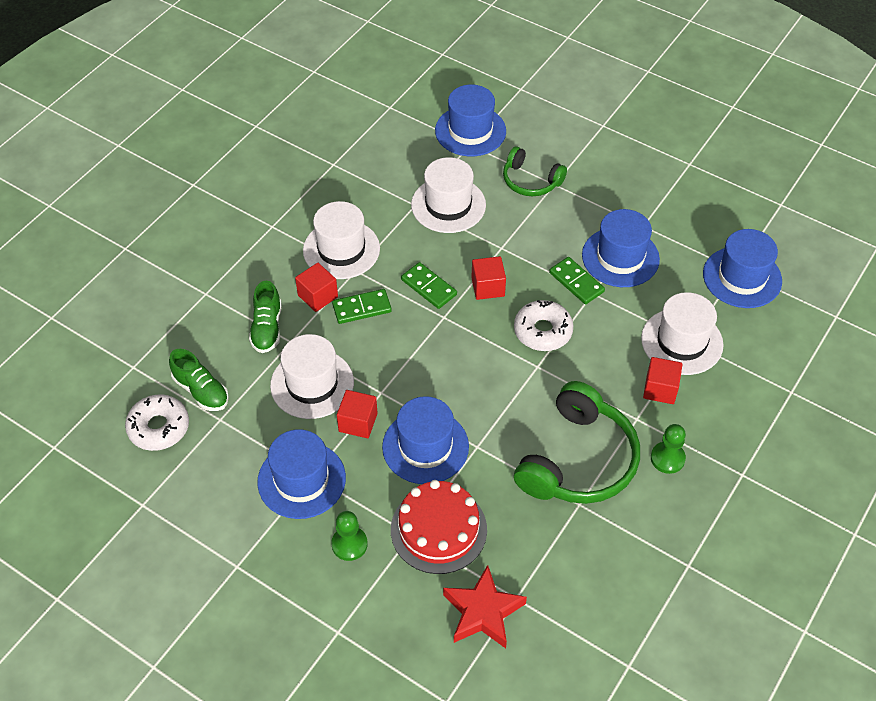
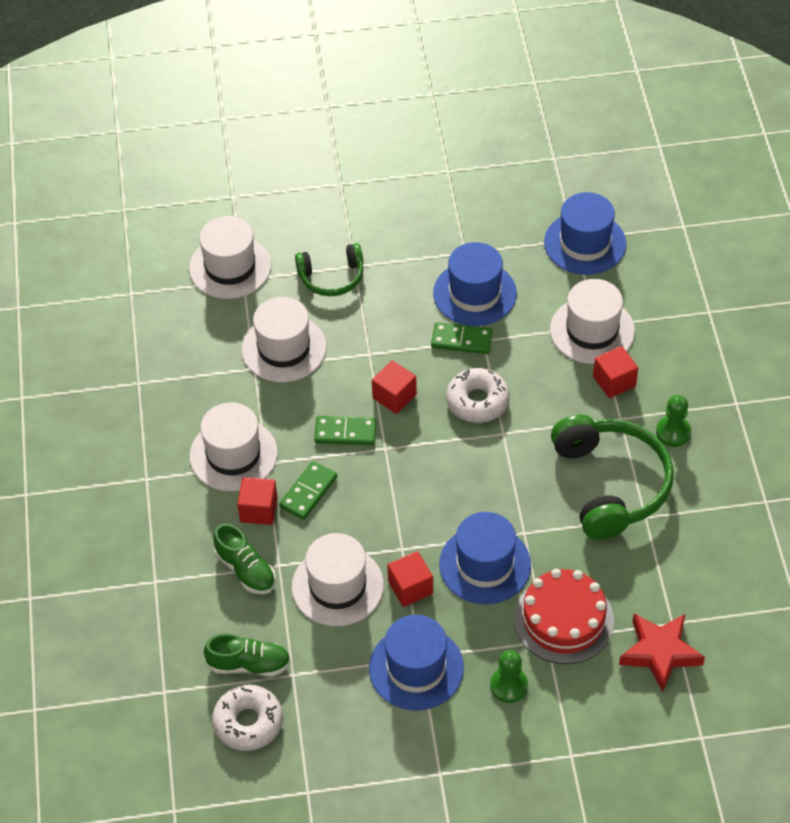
camera: 40 degrees left, 0 degrees up
(470, 131) = (230, 267): blue hat -> white hat

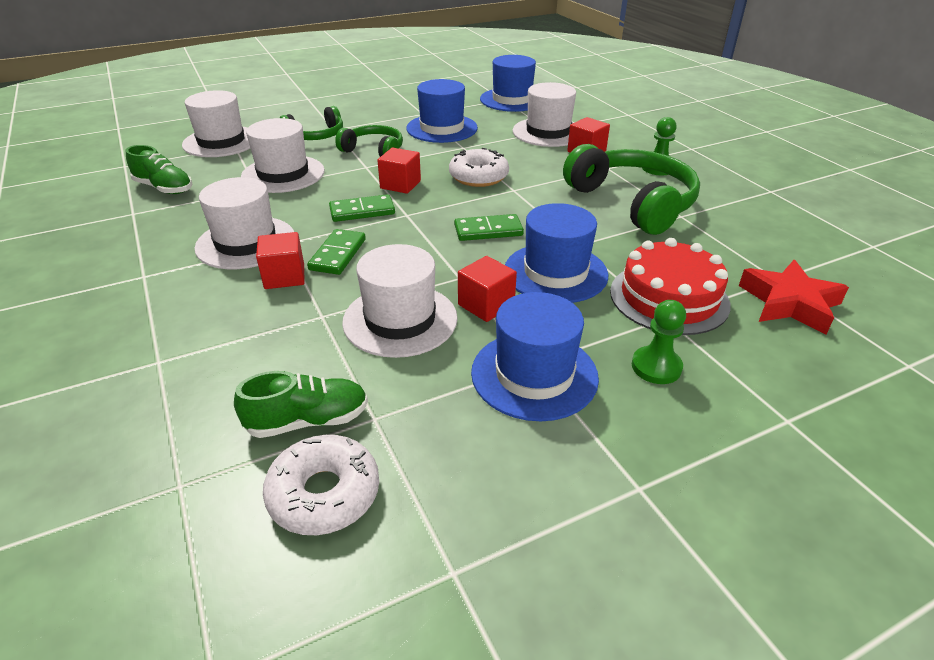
camera: 20 degrees left, 15 degrees down
(245, 570) = (280, 327): green shoe -> green shoe (164, 188)
(386, 324) = (374, 151): none -> green headphones
(461, 340) = (444, 149): green domino -> green domino (488, 230)

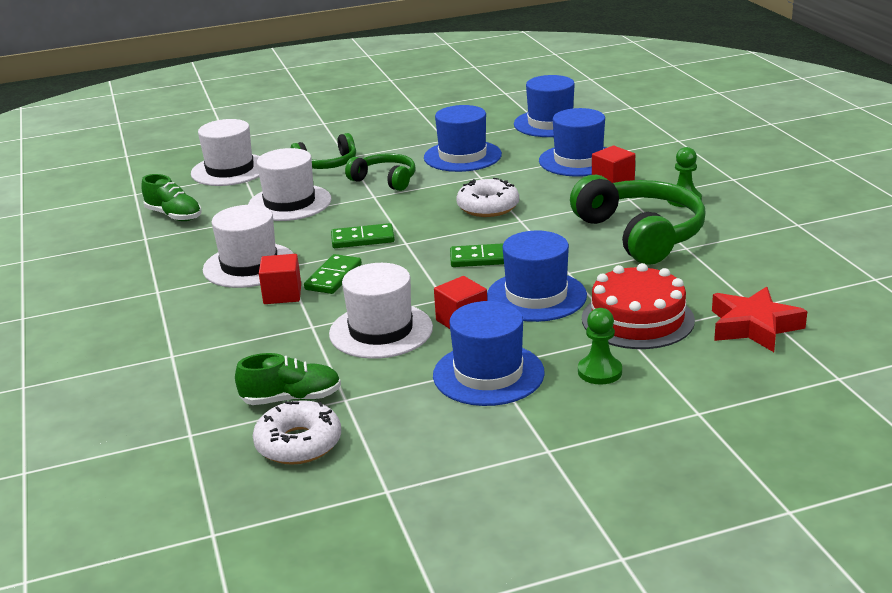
camera: 10 degrees right, 10 degrees down
(400, 184) = (405, 214): red cube -> none
(548, 132) = (578, 160): white hat -> blue hat

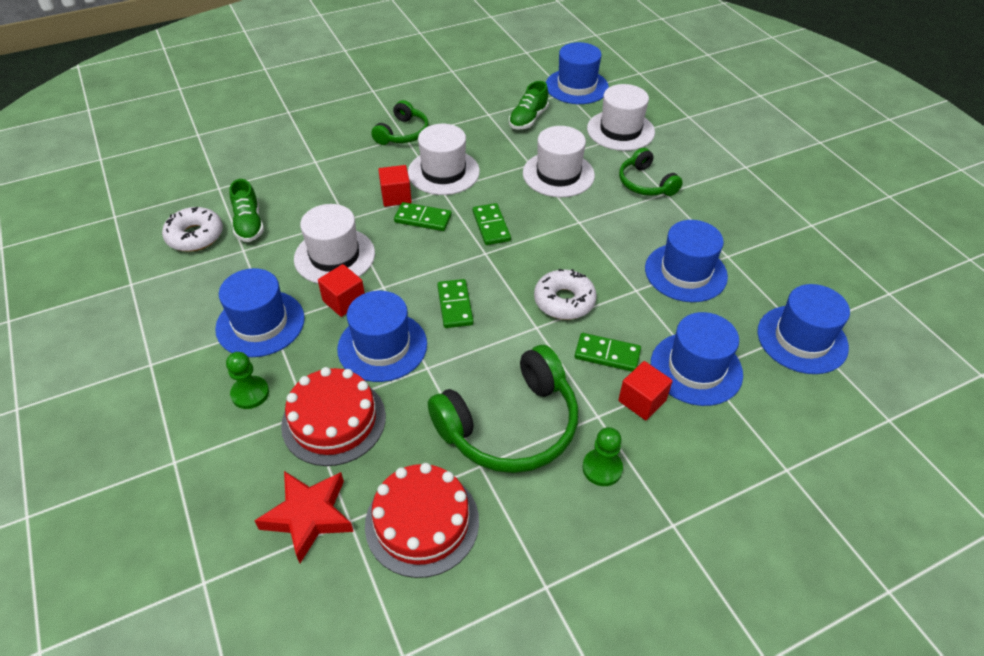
camera: 80 degrees right, 20 degrees up
(127, 188) = (576, 86): none -> blue hat
(385, 180) = (616, 224): green headphones -> green headphones (403, 133)
(559, 192) = (607, 354): none -> green domino
(749, 272) = (422, 522): none -> red cake

